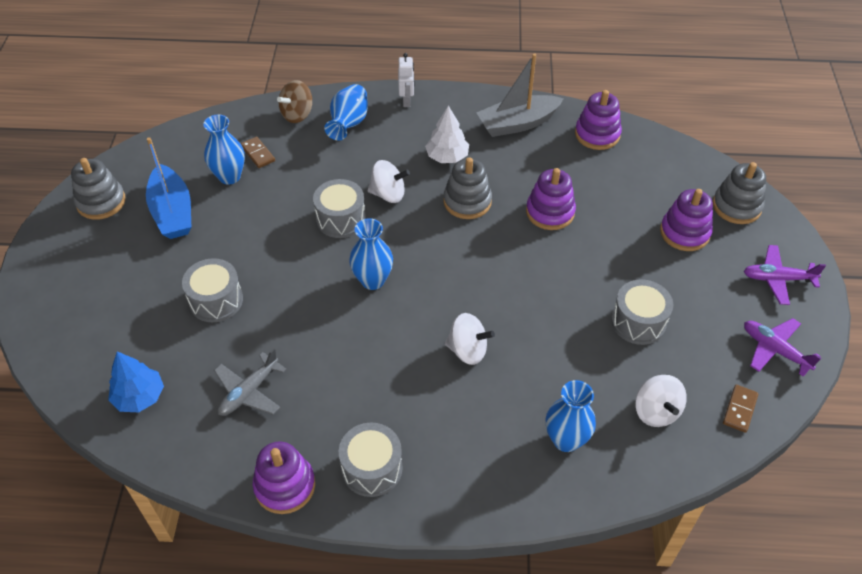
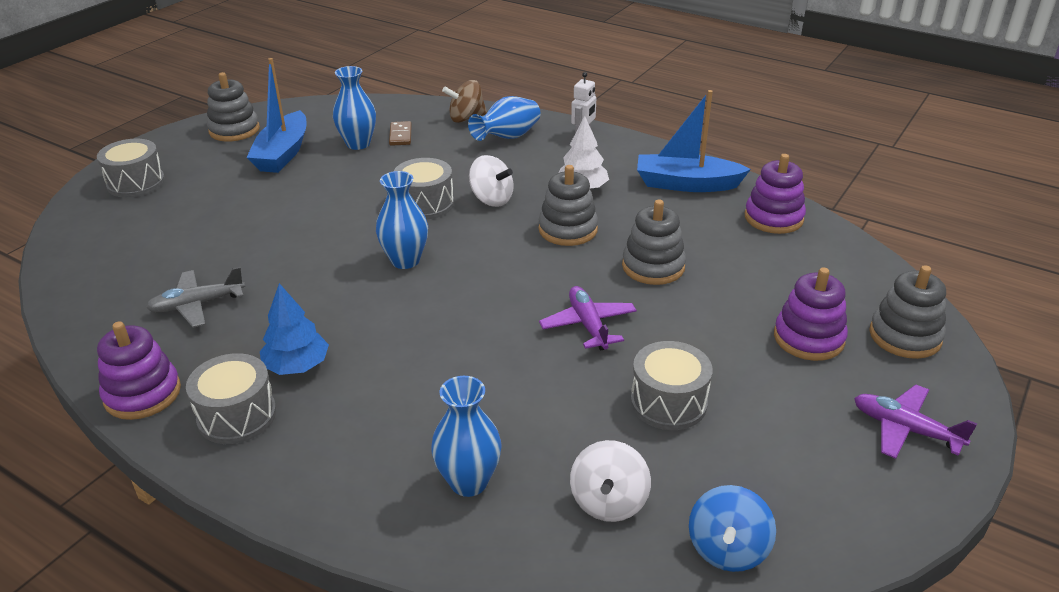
camera: 30 degrees right, 15 degrees down
(139, 397) = (105, 273): blue tree -> blue tree (297, 366)
(216, 300) = (247, 226): grey drum -> grey drum (136, 183)
(467, 350) = (441, 353): white spinning top -> none
(517, 124) = (686, 184): grey boat -> blue boat
(550, 212) = (653, 266): purple stacking toy -> grey stacking toy
(740, 409) = (727, 549): brown domino -> blue spinning top
(775, 350) = (837, 504): purple plane -> purple plane (588, 325)

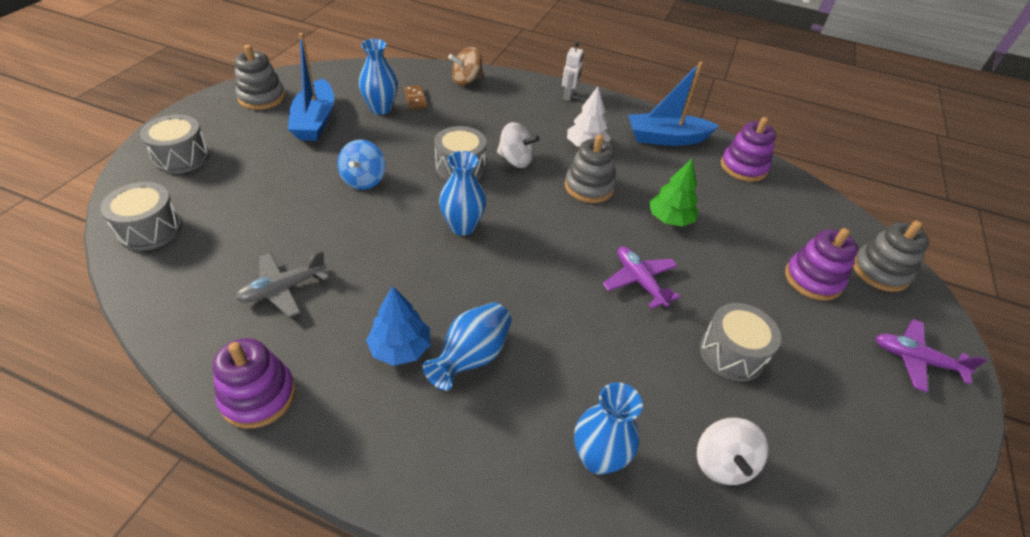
camera: 15 degrees left, 10 degrees up
(237, 416) = (360, 411): grey drum -> grey drum (150, 229)
(507, 137) = (508, 98): blue vase -> blue vase (471, 357)
(653, 266) = (670, 219): grey stacking toy -> green tree
(727, 549) = (833, 499): blue spinning top -> blue spinning top (364, 180)

